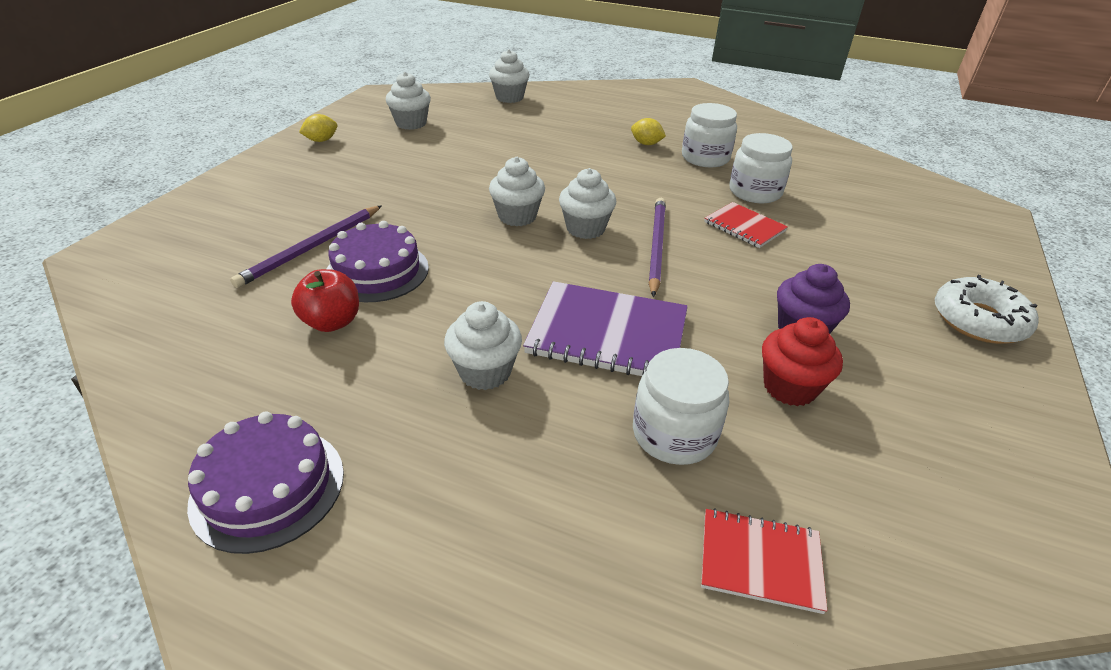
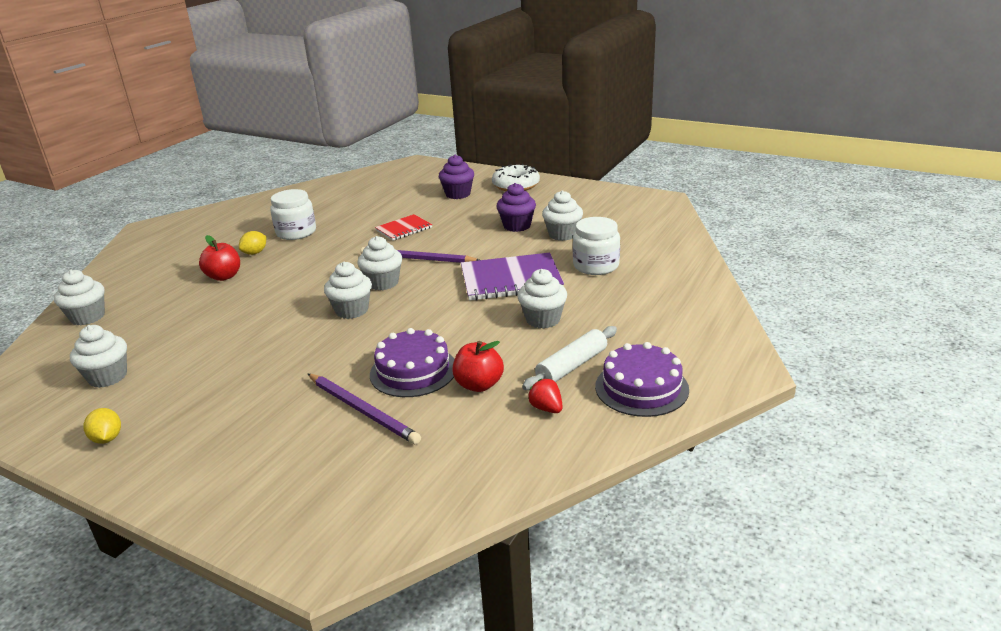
camera: 80 degrees left, 10 degrees down
(258, 382) = (546, 408): none -> red strawberry
(350, 406) = (572, 366): none -> white rolling pin
(589, 137) = (224, 276): none -> red apple
(607, 334) = (511, 279): purple notebook -> purple notebook turned 60 degrees clockwise
(755, 192) = (359, 221): white jar -> none
(760, 561) = (670, 253): red notebook -> none
(789, 387) = (562, 234): red cupcake -> white cupcake
(894, 261) = (458, 194): none -> purple cupcake

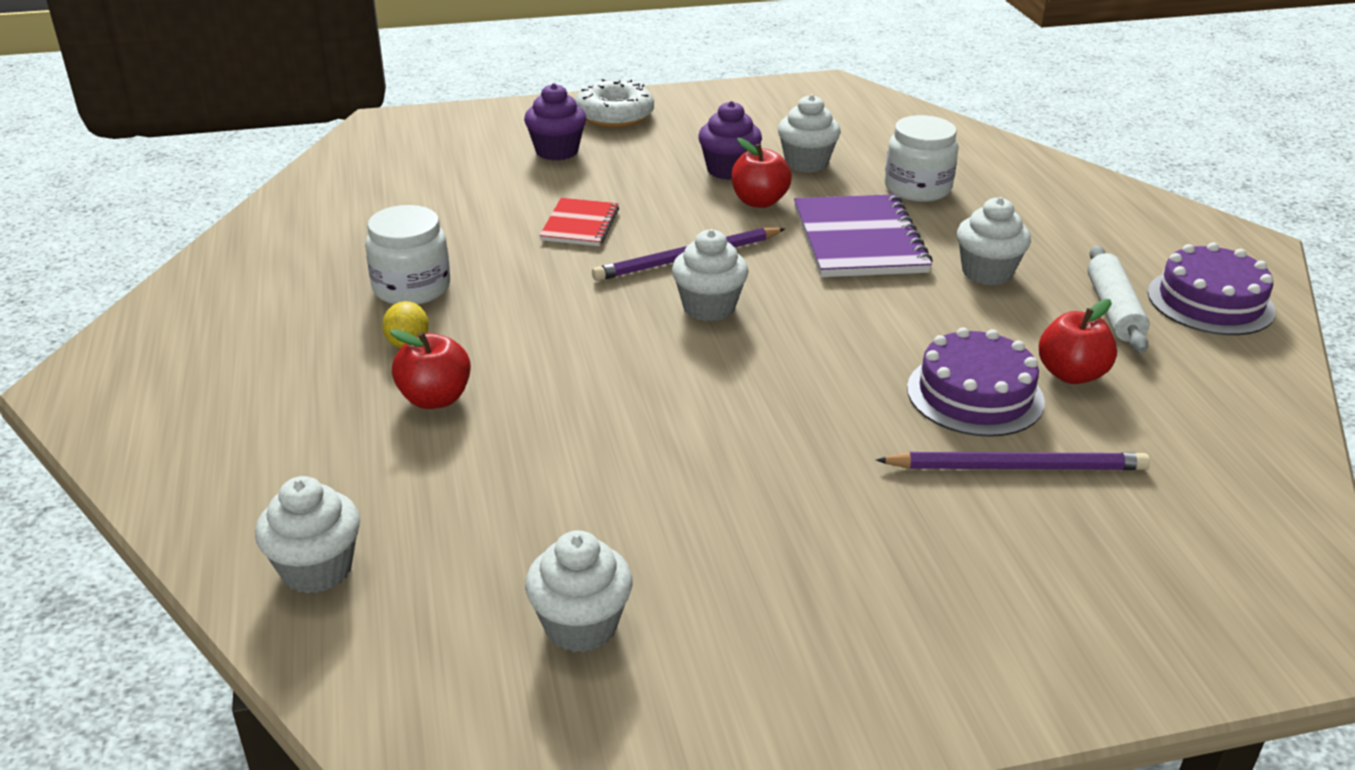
camera: 45 degrees left, 5 degrees up
(107, 438) = (782, 695): yellow lemon -> none
(352, 310) = (744, 360): white cupcake -> none
(501, 245) = (759, 201): none -> red apple
(511, 279) = (859, 240): purple notebook -> purple notebook turned 45 degrees counterclockwise
(546, 408) = (1177, 364): red strawberry -> none

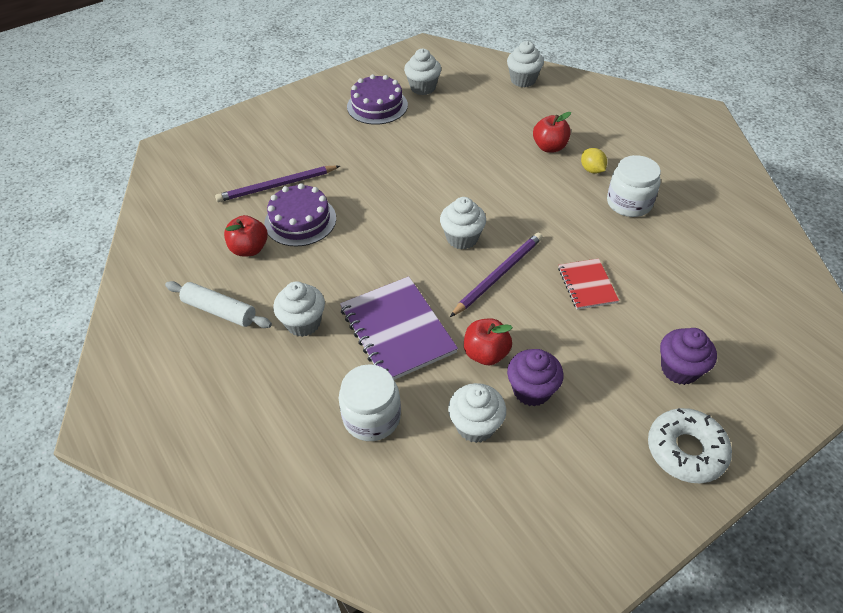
camera: 160 degrees right, 15 degrees up
(1113, 310) = (219, 311): white rolling pin -> white rolling pin turned 45 degrees counterclockwise
(1210, 302) = (153, 340): purple cake -> purple cake (377, 106)

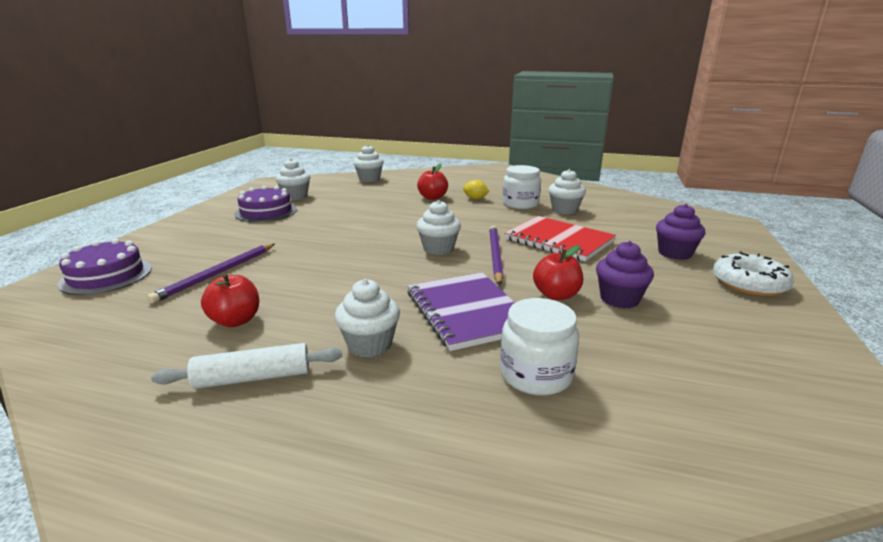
camera: 40 degrees left, 25 degrees down
(300, 220) = (273, 285): purple cake -> purple cake (106, 276)
(397, 330) = (467, 312): purple notebook -> purple notebook turned 45 degrees clockwise
(475, 425) = (621, 336): white cupcake -> white cupcake (564, 210)
(587, 285) = (559, 240): red notebook -> red notebook, size x1.75

